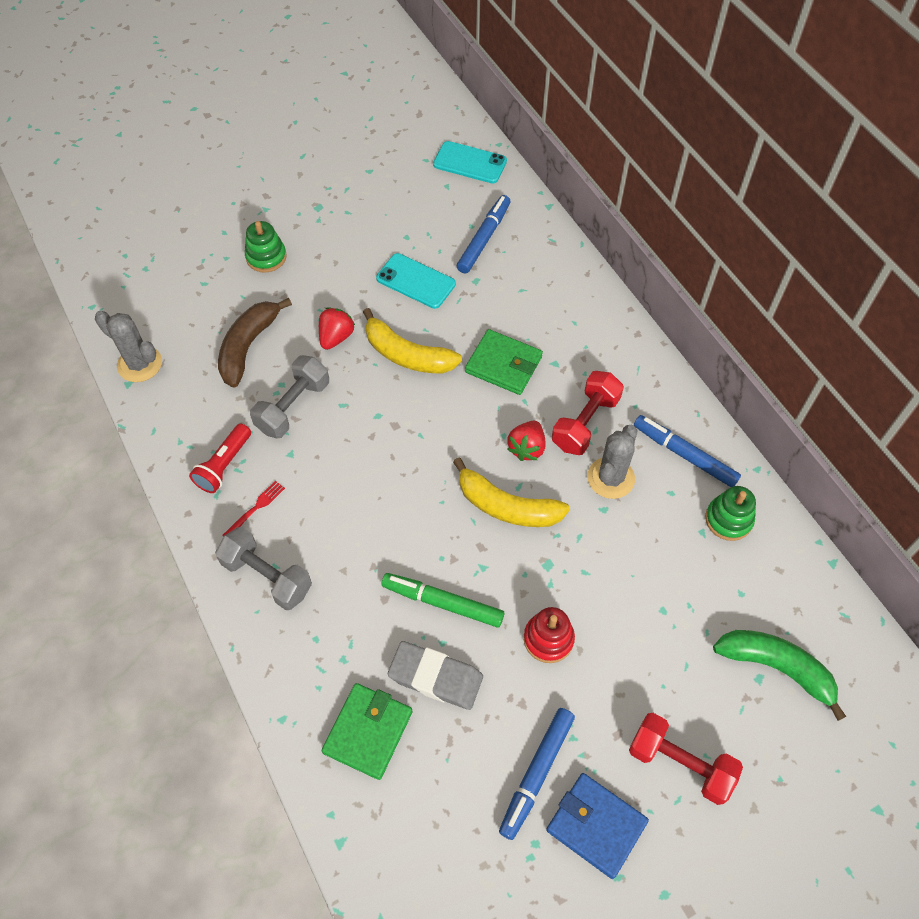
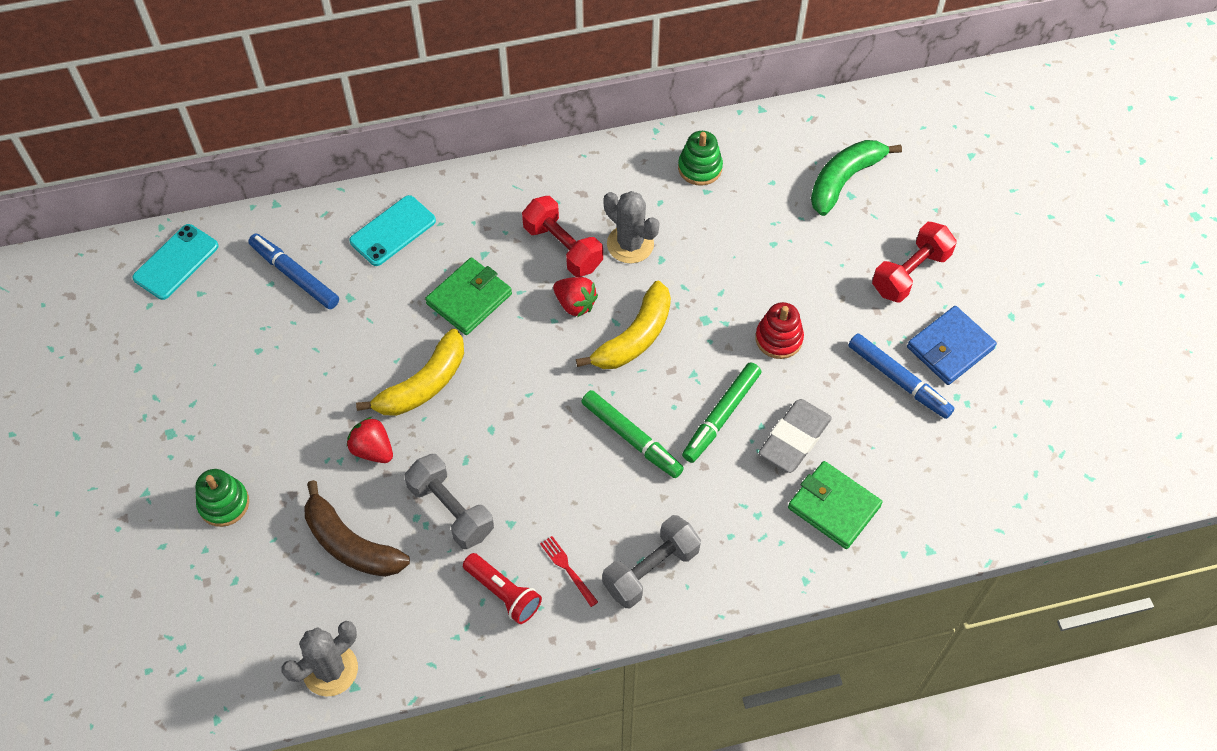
camera: 75 degrees left, 0 degrees up
(398, 529) = (631, 438): none -> green marker
(416, 281) = (326, 355): turquoise phone -> turquoise phone (393, 231)
(684, 455) = (624, 179): blue marker -> none

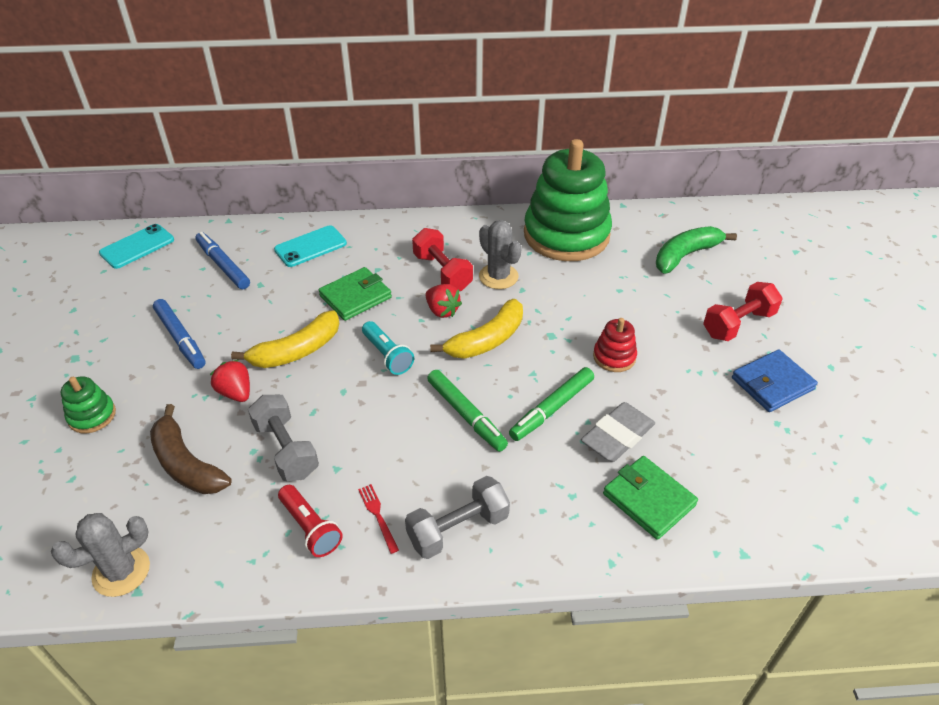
camera: 10 degrees right, 15 degrees down
(528, 375) = (387, 355): none -> turquoise flashlight
(700, 168) = (566, 235): green stacking toy -> green stacking toy, size x2.38
(898, 380) = (722, 402): blue marker -> blue marker (180, 338)

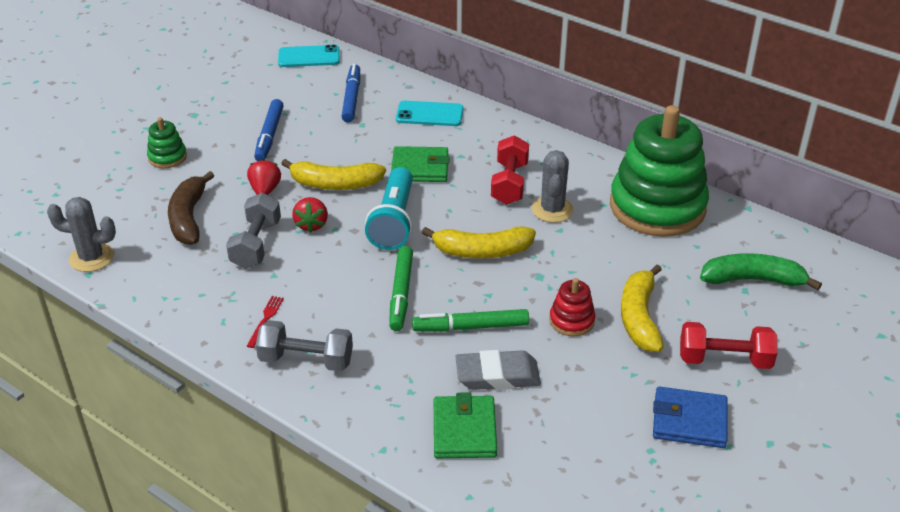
camera: 40 degrees right, 5 degrees down
(310, 528) = (217, 301): red flashlight -> none
(387, 355) = (394, 222): turquoise flashlight -> turquoise flashlight, size x1.57
(442, 311) = (473, 212): red strawberry -> red strawberry (311, 224)
(653, 326) = (639, 317): none -> yellow banana

